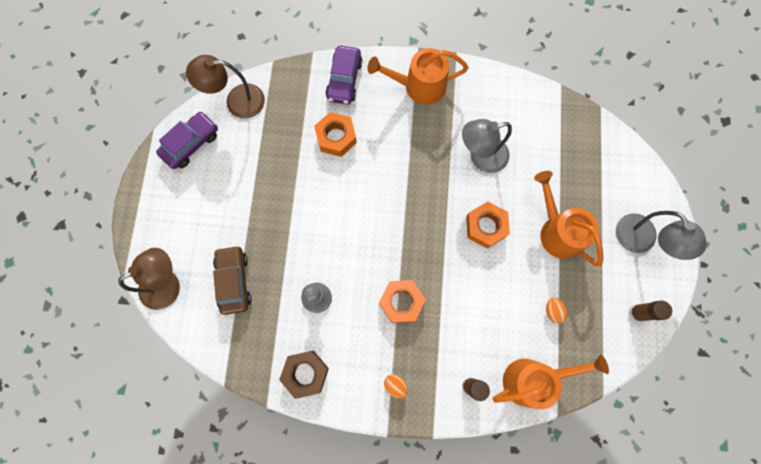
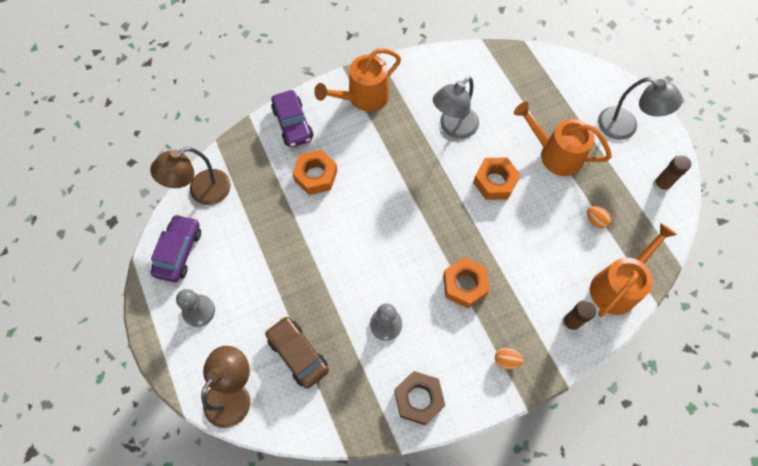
camera: 30 degrees left, 10 degrees down
(179, 202) = (199, 311): none -> grey pawn

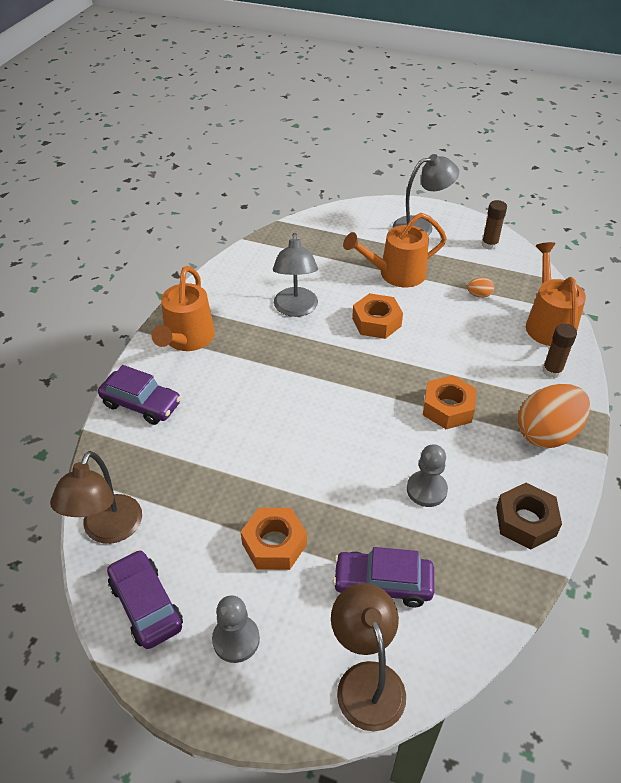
camera: 45 degrees left, 20 degrees down
(298, 354) = (382, 584): brown car -> purple car
(315, 176) = (216, 428): orange nut -> orange nut (274, 544)
(506, 360) = (547, 433): orange egg -> orange egg, size x2.40

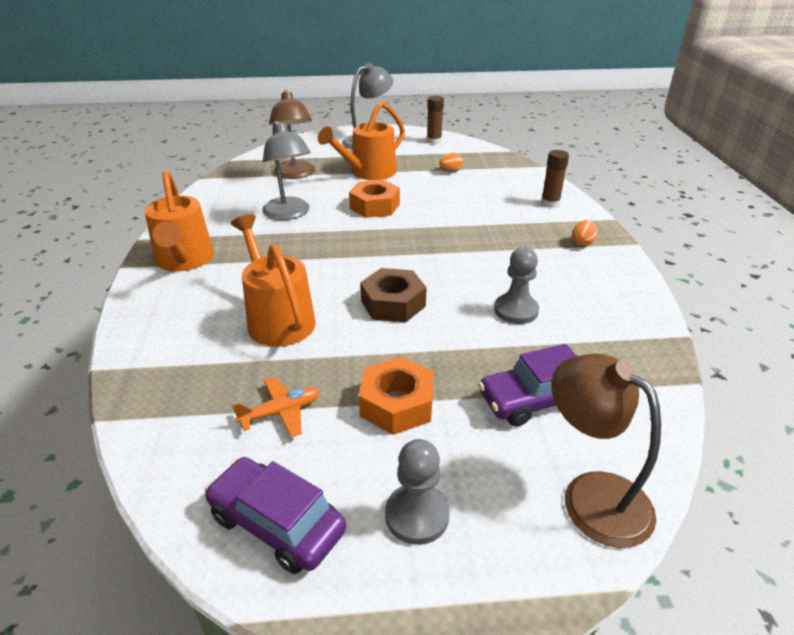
camera: 25 degrees left, 10 degrees down
(108, 530) = (178, 460): brown lamp -> brown lamp (295, 174)
(141, 404) = (158, 326): purple car -> none
(190, 518) = (281, 412): none -> orange plane
(448, 408) = (486, 248): orange nut -> none
(525, 521) = (620, 307): brown nut -> brown nut (393, 303)
(547, 433) = (582, 243): orange egg -> orange egg, size x0.42
(548, 323) = (520, 176): orange watering can -> orange watering can (277, 318)

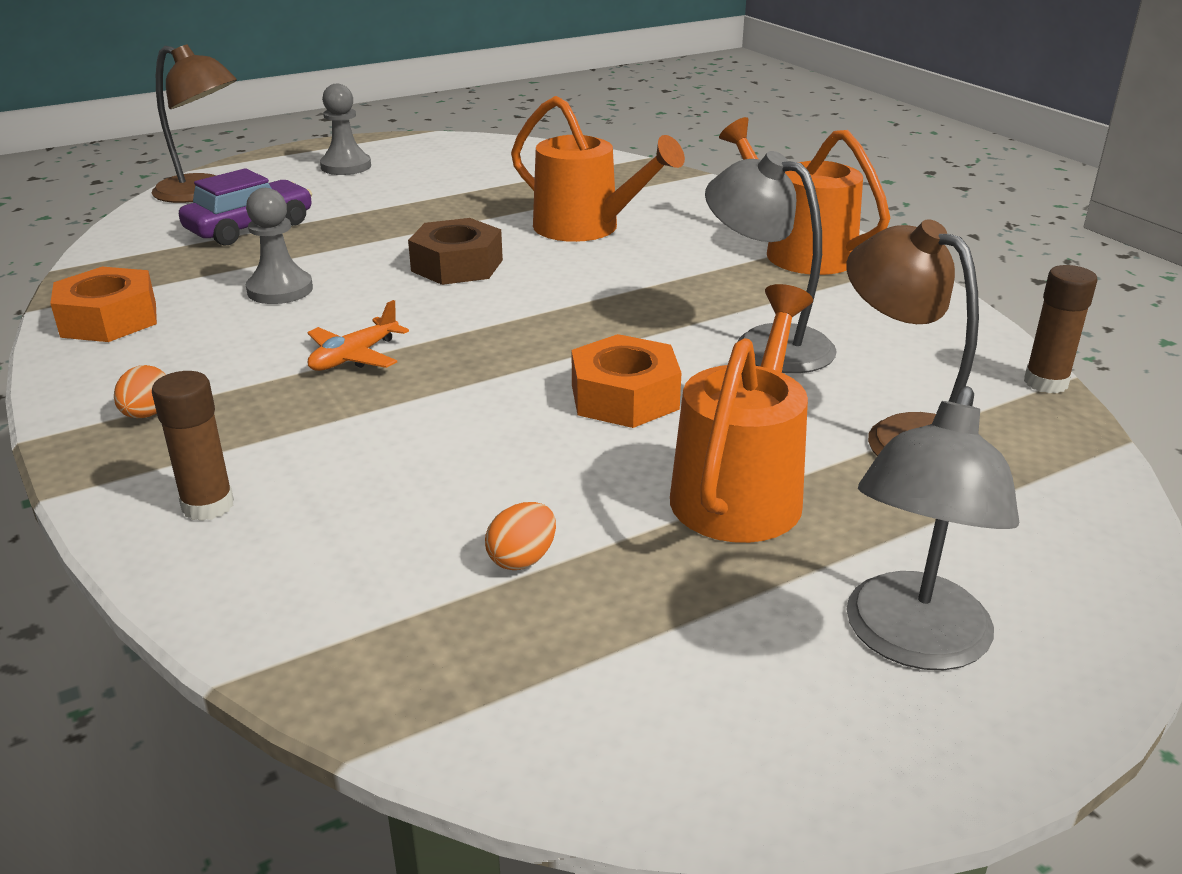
camera: 155 degrees right, 5 degrees down
(277, 524) = (446, 150): purple car -> none
(281, 412) = (500, 182): orange plane -> orange plane (354, 357)
(397, 404) = (395, 202): orange nut -> orange nut (109, 319)
(434, 141) = (685, 726): brown glue stick -> brown glue stick (1045, 383)

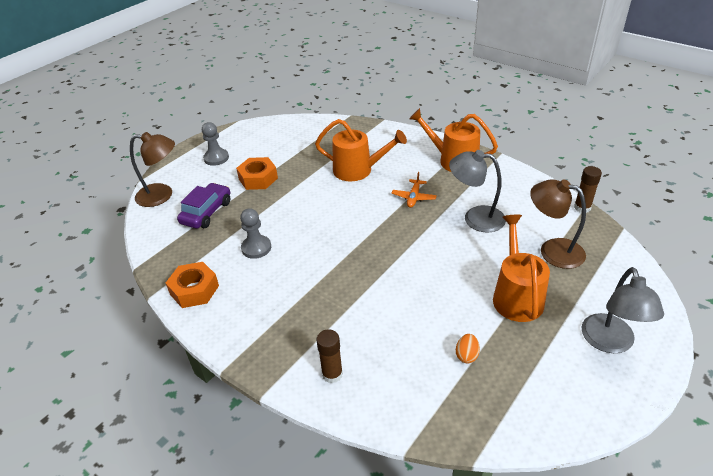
camera: 20 degrees left, 10 degrees up
(147, 414) = (264, 337): orange egg -> none
(354, 357) = (322, 277): orange plane -> orange plane (414, 197)
(457, 265) = (321, 209): brown nut -> none
(624, 397) = (444, 264): orange nut -> orange nut (258, 178)

